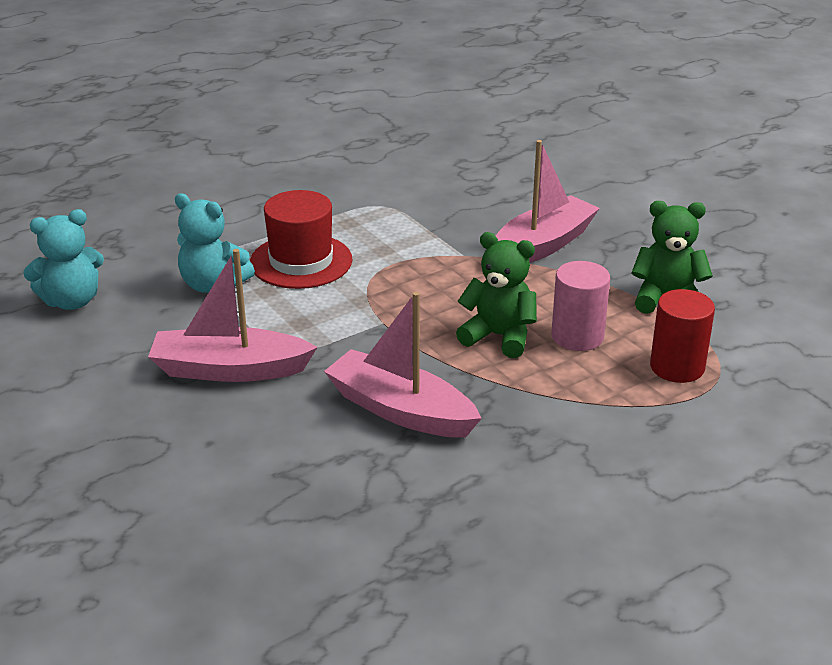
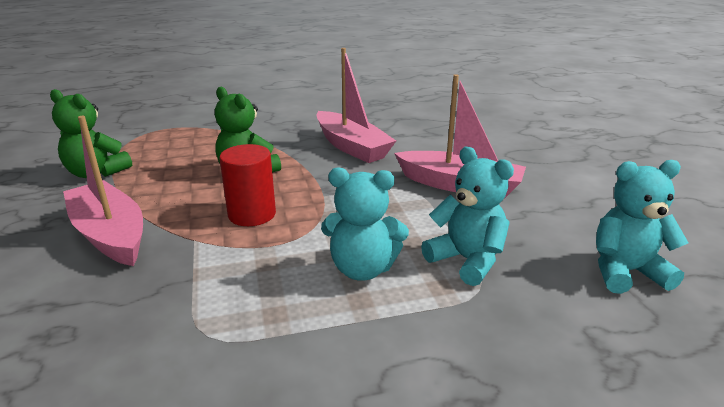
camera: 160 degrees left, 5 degrees down
(301, 261) = (362, 269): red hat -> turquoise teddy bear
(542, 245) = (110, 234): pink boat -> pink boat turned 75 degrees clockwise
(577, 336) = (195, 163): pink cylinder -> none
(677, 367) = (164, 139): red cylinder -> red cylinder (252, 214)

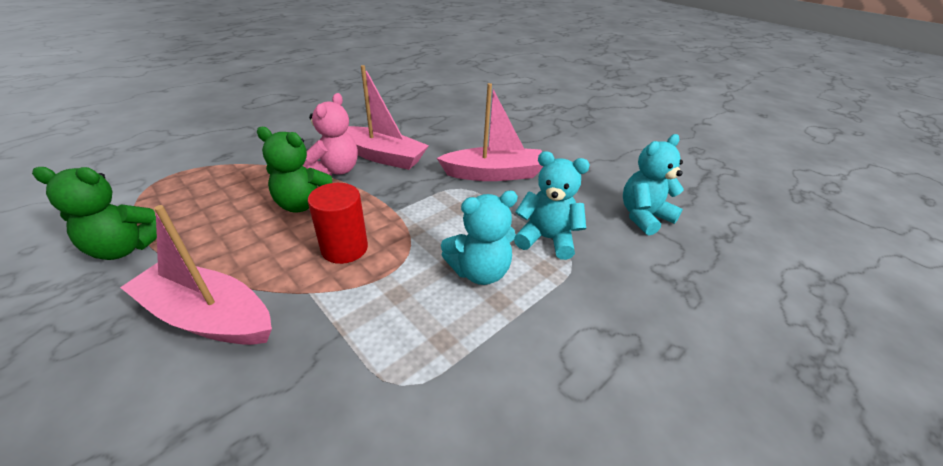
camera: 30 degrees left, 10 degrees up
(297, 150) = (335, 170): none -> pink teddy bear

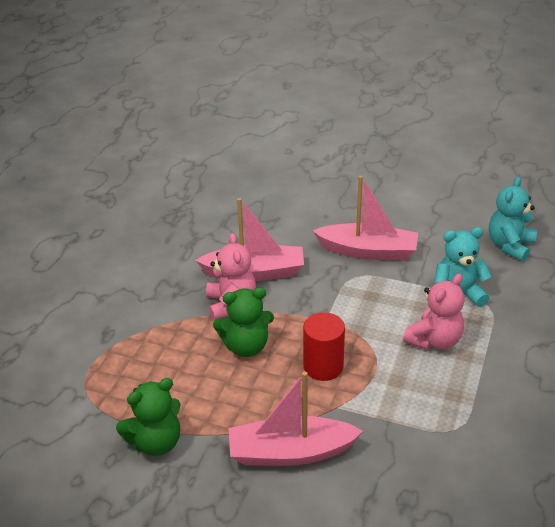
camera: 25 degrees left, 0 degrees up
(479, 271) = (434, 340): turquoise teddy bear -> pink teddy bear
(494, 174) = (368, 251): pink boat -> pink boat turned 45 degrees clockwise

